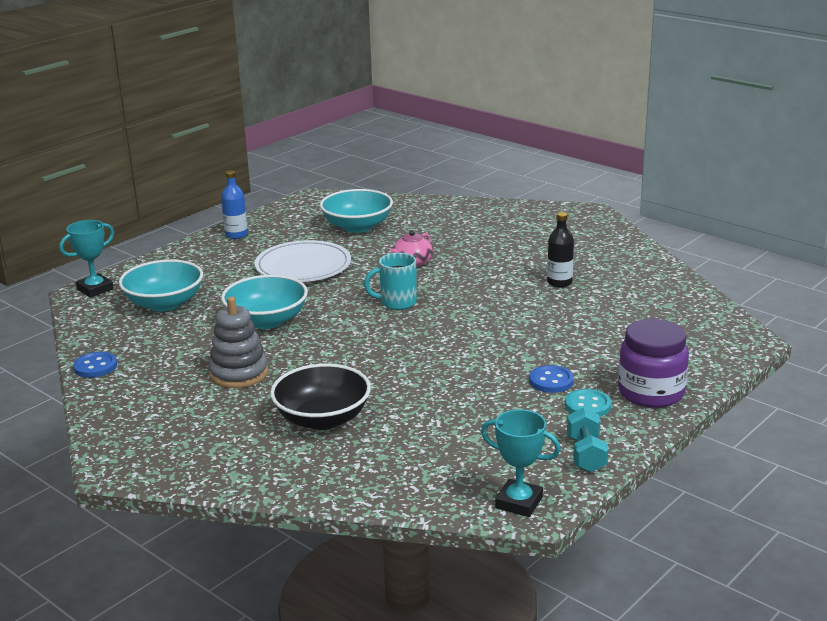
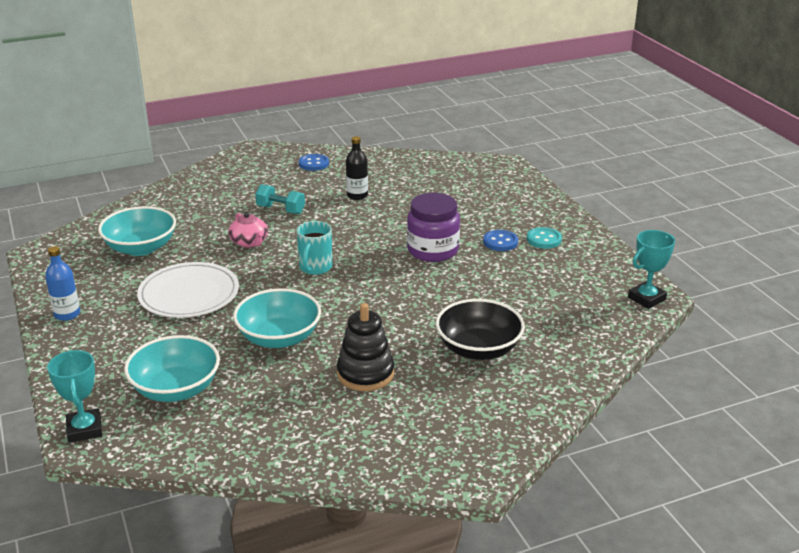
camera: 65 degrees left, 5 degrees up
(95, 366) = (270, 458): blue button -> blue button (313, 164)
(239, 373) = (365, 374): grey stacking toy -> black stacking toy
(586, 454) = (604, 258): turquoise dumbbell -> turquoise dumbbell (281, 210)
(651, 393) = (545, 214): purple jar -> purple jar (432, 250)

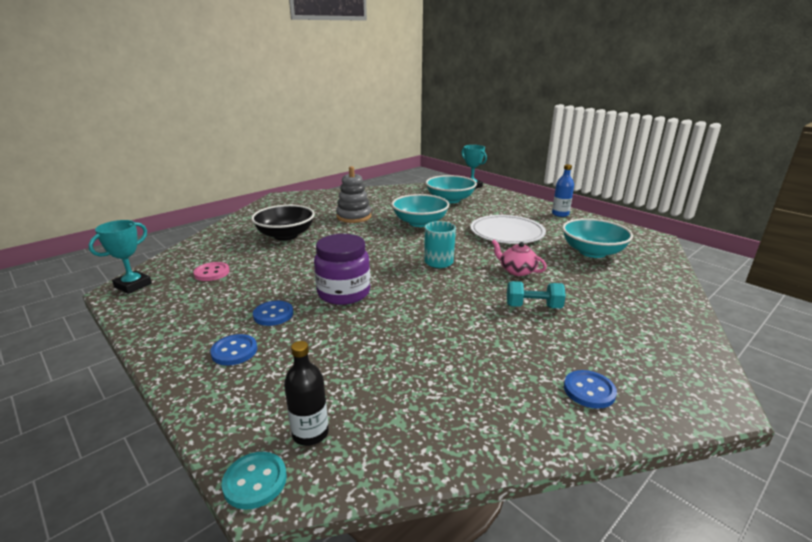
camera: 160 degrees right, 5 degrees down
(357, 195) = (471, 344): black bottle -> black bottle (310, 433)
(365, 374) = (354, 216): black stacking toy -> grey stacking toy
(530, 220) = (234, 351): none -> blue button
(544, 239) = (221, 327): turquoise button -> turquoise button (255, 481)
(566, 300) = (212, 273): none -> pink button

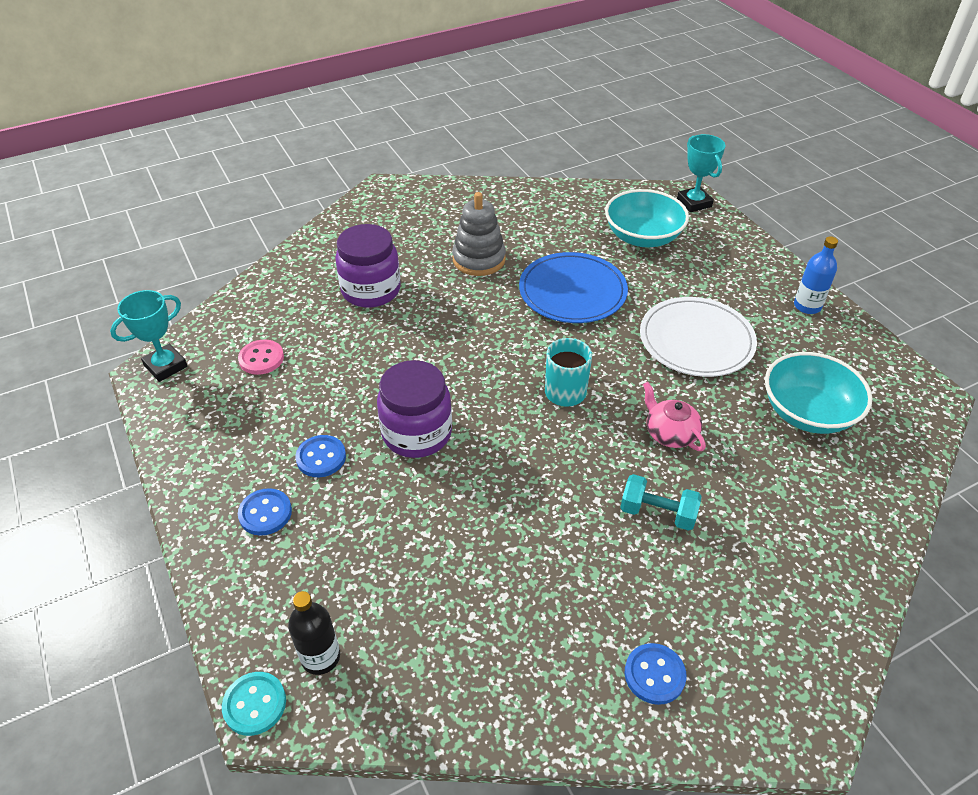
camera: 15 degrees right, 20 degrees up
(285, 235) = (371, 290): black bowl -> purple jar
(420, 222) = (572, 291): turquoise bowl -> blue plate

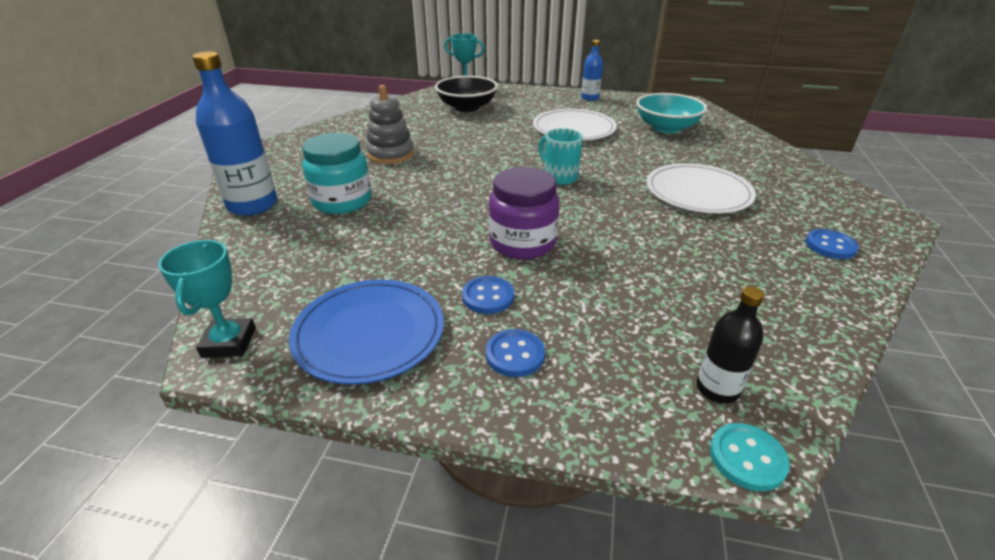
camera: 50 degrees left, 10 degrees down
(261, 358) = (323, 281): pink button -> none
(317, 252) = (252, 205): none -> blue bottle
(371, 290) = (342, 201): purple jar -> turquoise jar
(572, 291) = (476, 141): blue plate -> blue plate (369, 333)
(642, 237) = (467, 107): turquoise bowl -> black bowl
(657, 513) = (698, 192): turquoise dumbbell -> white plate
(670, 433) = (637, 164): pink teapot -> none

